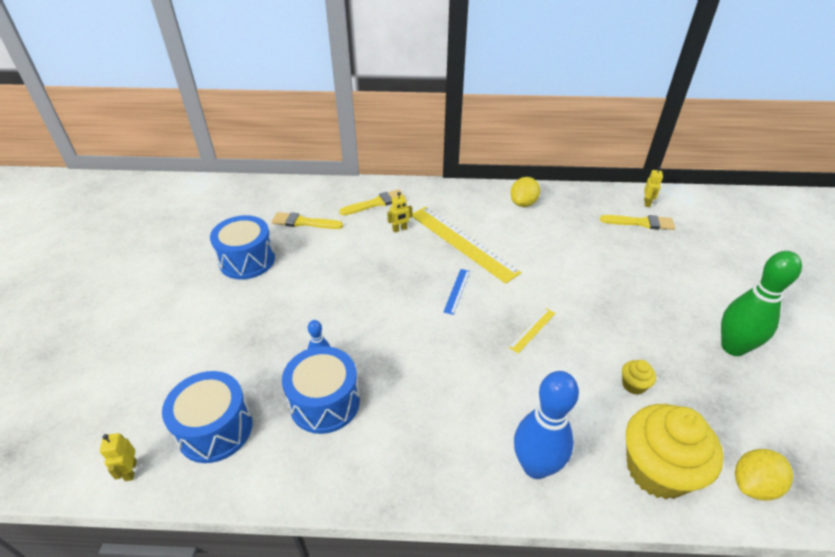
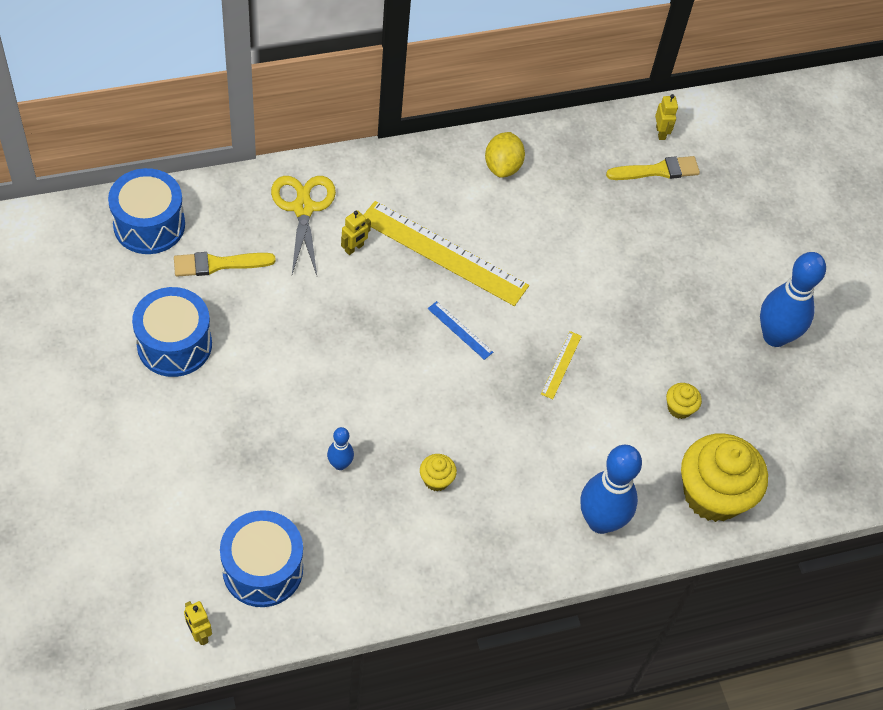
camera: 25 degrees left, 15 degrees up
(324, 402) = (365, 510): blue drum -> blue drum (149, 225)
(376, 203) = (303, 208): yellow brush -> yellow scissors
(395, 393) = (436, 480): none -> yellow cupcake
(457, 291) = (460, 330): blue ruler -> blue ruler turned 45 degrees counterclockwise
(733, 347) = (775, 336): green bowling pin -> blue bowling pin
(753, 485) = (798, 486): yellow lemon -> none

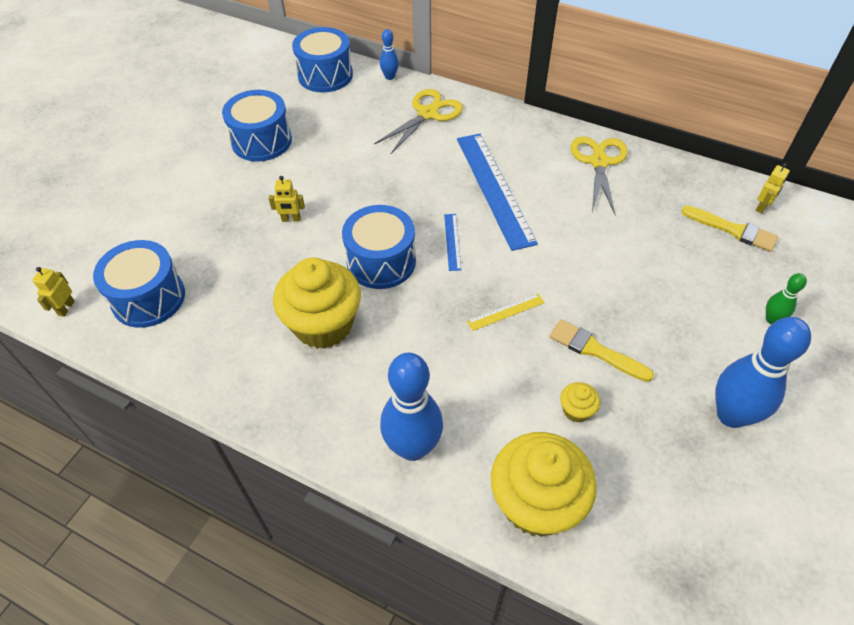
camera: 50 degrees right, 5 degrees down
(218, 264) = (339, 115): yellow brush -> yellow brush (595, 350)
(340, 464) = (272, 270): blue bowling pin -> blue bowling pin (390, 77)
(354, 248) = (435, 152): yellow robot -> yellow robot (291, 219)
(422, 390) = (381, 261): none -> blue drum
(436, 480) = (323, 325): yellow cupcake -> yellow cupcake, size x2.35
(443, 253) = (494, 189): yellow ruler -> blue ruler
(502, 166) = (599, 162): yellow lemon -> yellow scissors
(742, 237) = (772, 319): none -> green bowling pin

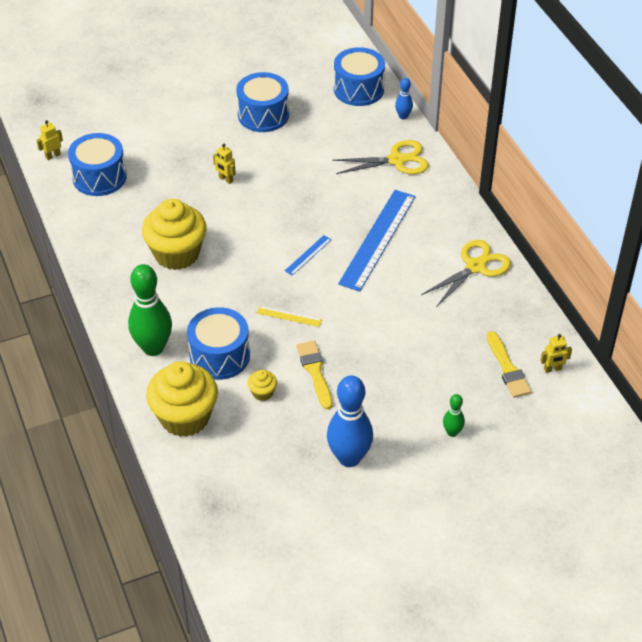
camera: 40 degrees right, 5 degrees down
(381, 261) = (250, 239): blue drum -> blue drum (219, 356)
(413, 447) = (153, 348): blue bowling pin -> green bowling pin

